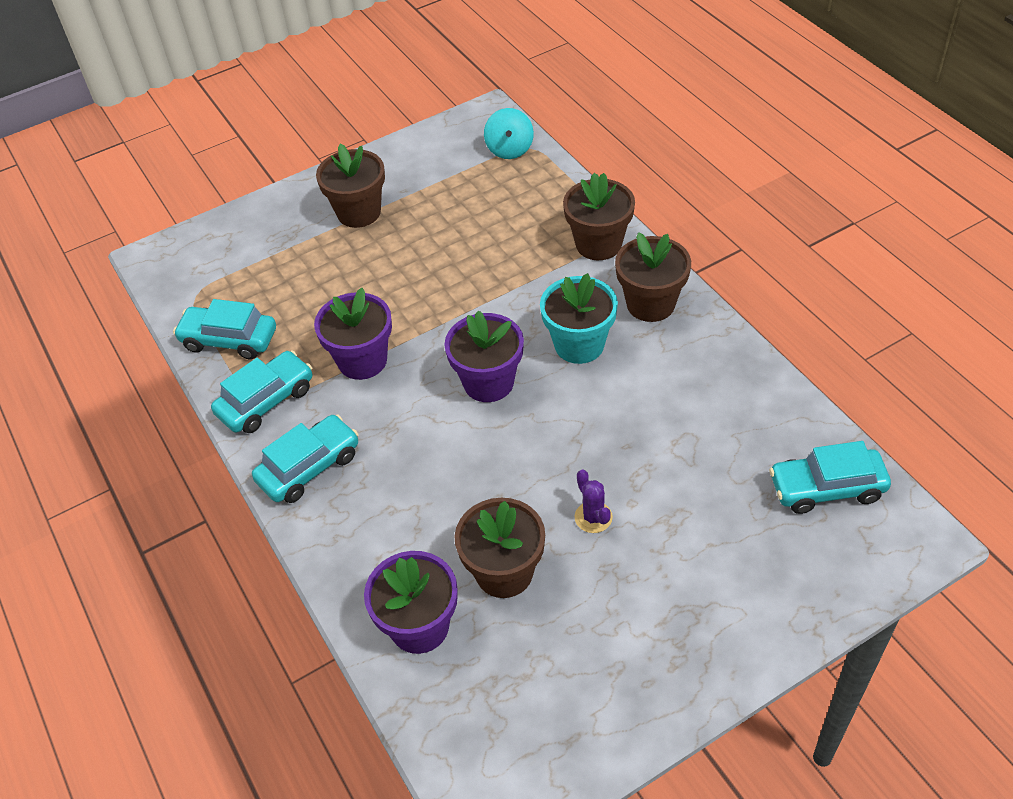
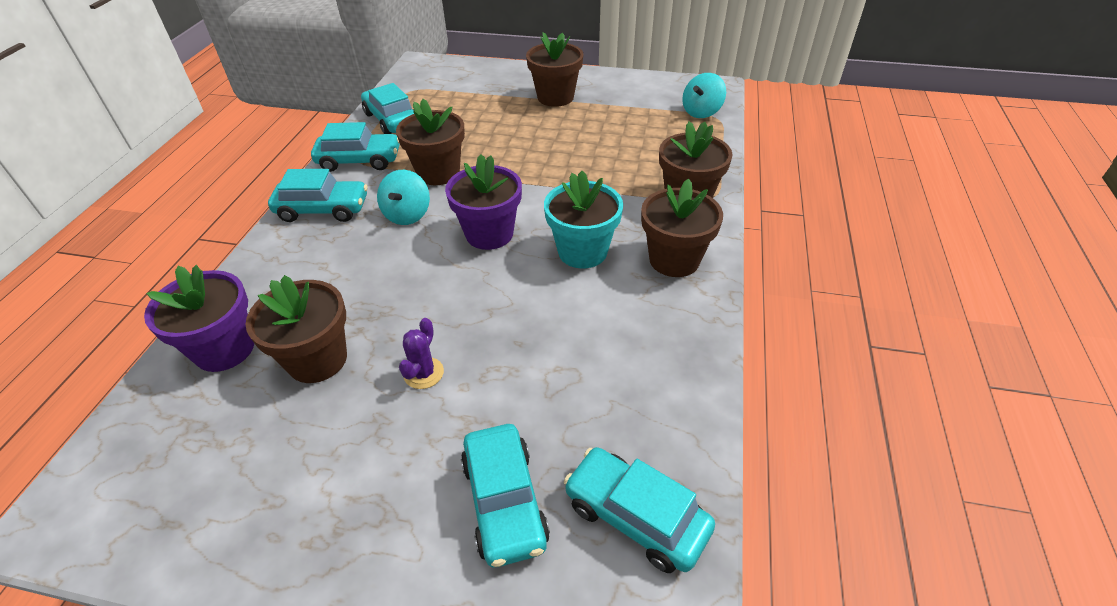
camera: 40 degrees right, 5 degrees down
(362, 360) = (438, 173): purple flower pot -> brown flower pot
(395, 416) = (407, 215): none -> turquoise spinning top
(750, 544) = (504, 502): none -> turquoise car

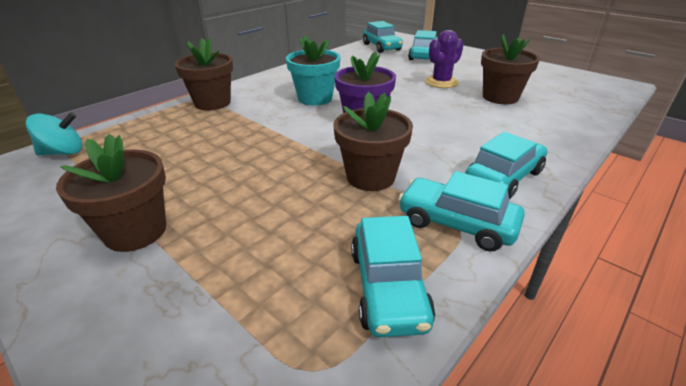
camera: 150 degrees left, 10 degrees down
(224, 349) = (563, 113): purple flower pot -> none
(323, 209) = (503, 177): turquoise car -> turquoise car turned 105 degrees clockwise
(407, 215) = (420, 149): turquoise spinning top -> none
(423, 373) = (441, 82): purple cactus -> purple cactus, size x1.54
(674, 260) = (272, 84): brown flower pot -> none

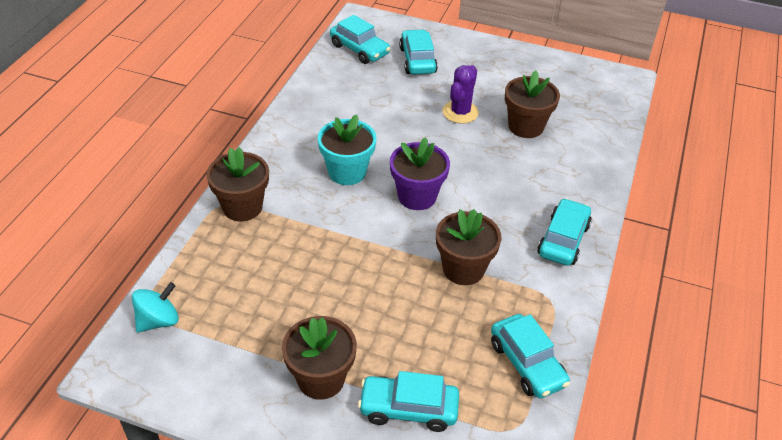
camera: 25 degrees left, 10 degrees up
(456, 224) = (547, 298): turquoise car -> turquoise car (408, 409)

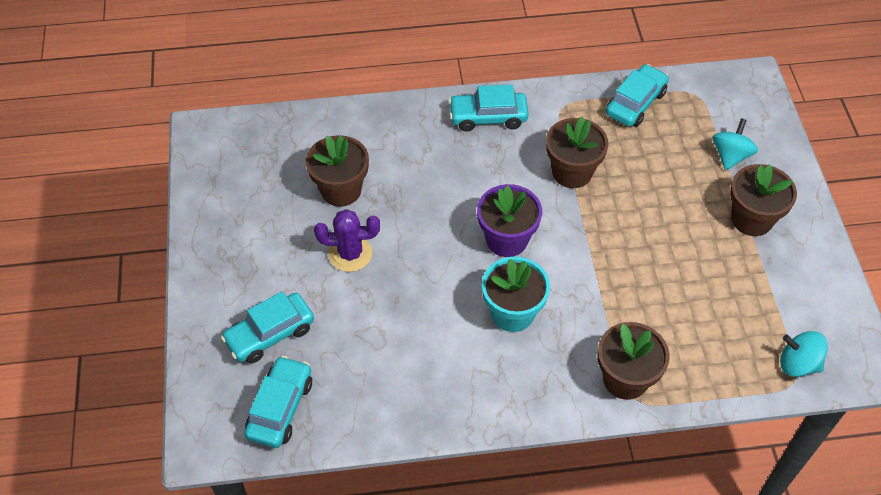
camera: 115 degrees left, 10 degrees up
(408, 409) = (730, 156): turquoise car -> turquoise spinning top

